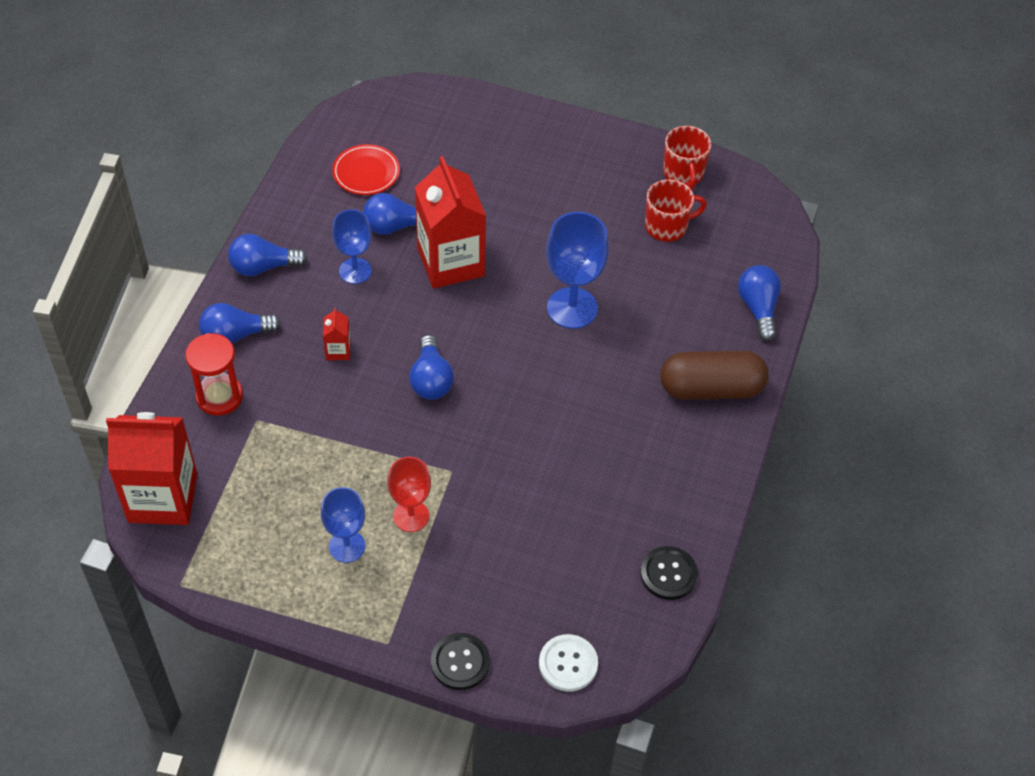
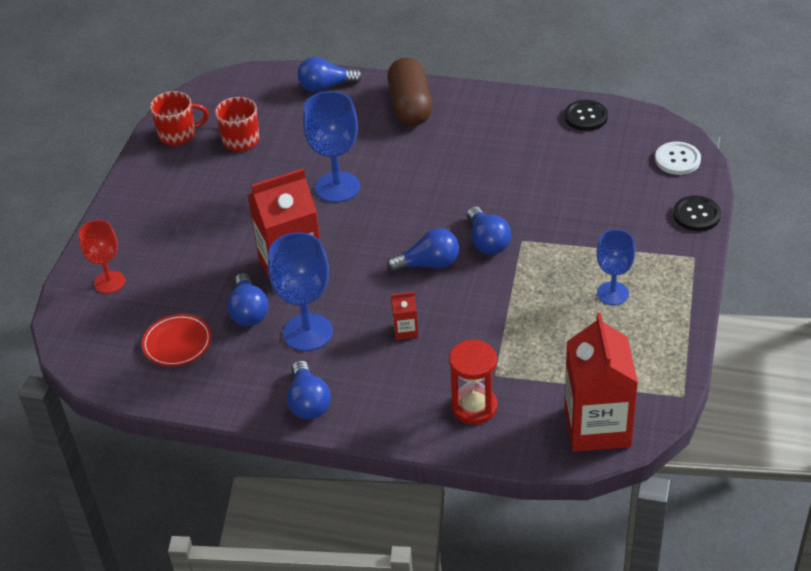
camera: 90 degrees left, 10 degrees down
(235, 335) = (398, 408): blue light bulb -> blue light bulb (487, 242)
(355, 271) = (308, 332): blue goblet -> blue goblet, size x1.55
(411, 516) = (572, 259): red goblet -> red goblet (109, 282)

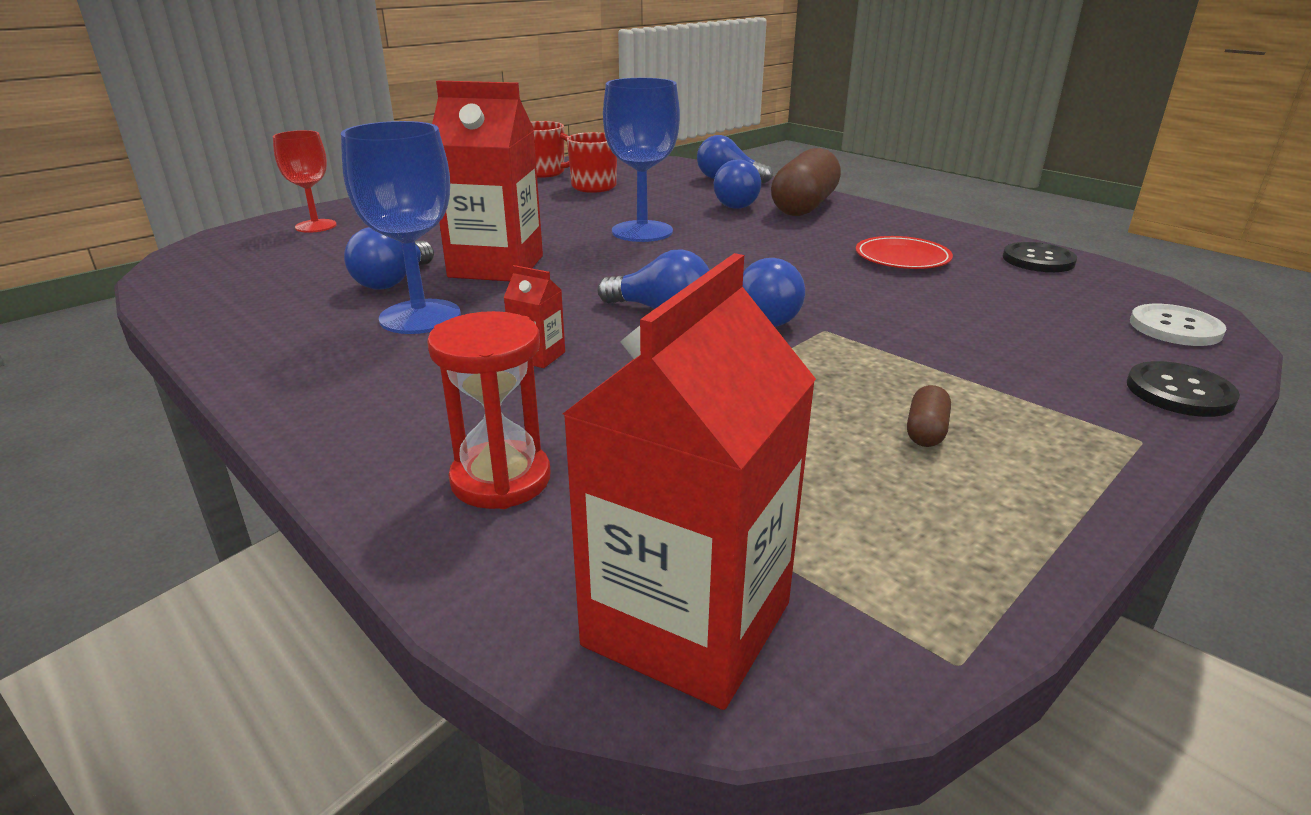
camera: 30 degrees right, 15 degrees down
(177, 343) = (281, 279): red plate -> red plate (902, 258)
(308, 402) = (299, 376): blue light bulb -> blue light bulb (739, 204)
(612, 293) = (926, 431): blue goblet -> brown capsule

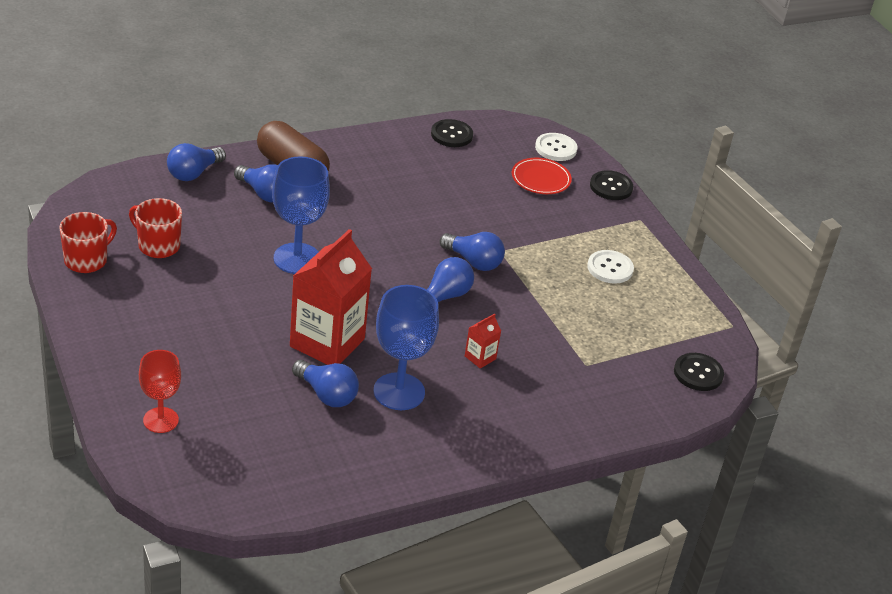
camera: 75 degrees left, 10 degrees up
(501, 479) = (595, 396): red hourglass -> none
(687, 624) = (698, 373): red carton -> black button
(902, 258) = (418, 178): red plate -> red plate (540, 179)
(926, 431) = (610, 268): brown capsule -> white button

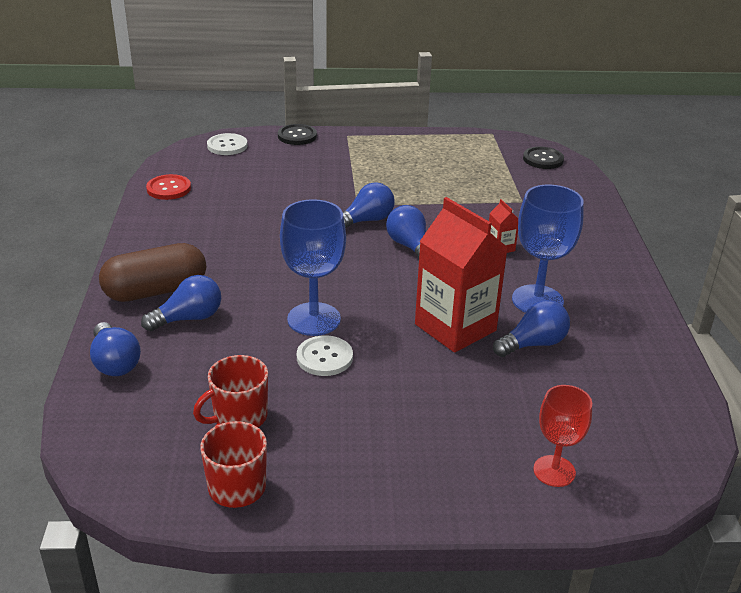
camera: 65 degrees left, 5 degrees down
(451, 135) = (169, 188): black button -> red button
(540, 179) = (266, 162): red plate -> none
(610, 268) = (404, 162): white button -> white button (324, 357)

